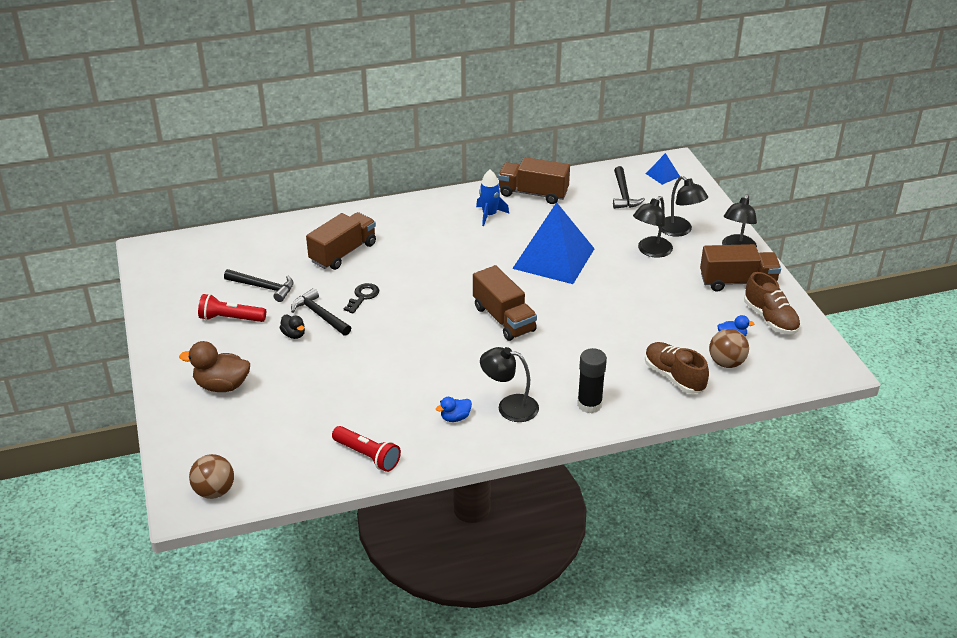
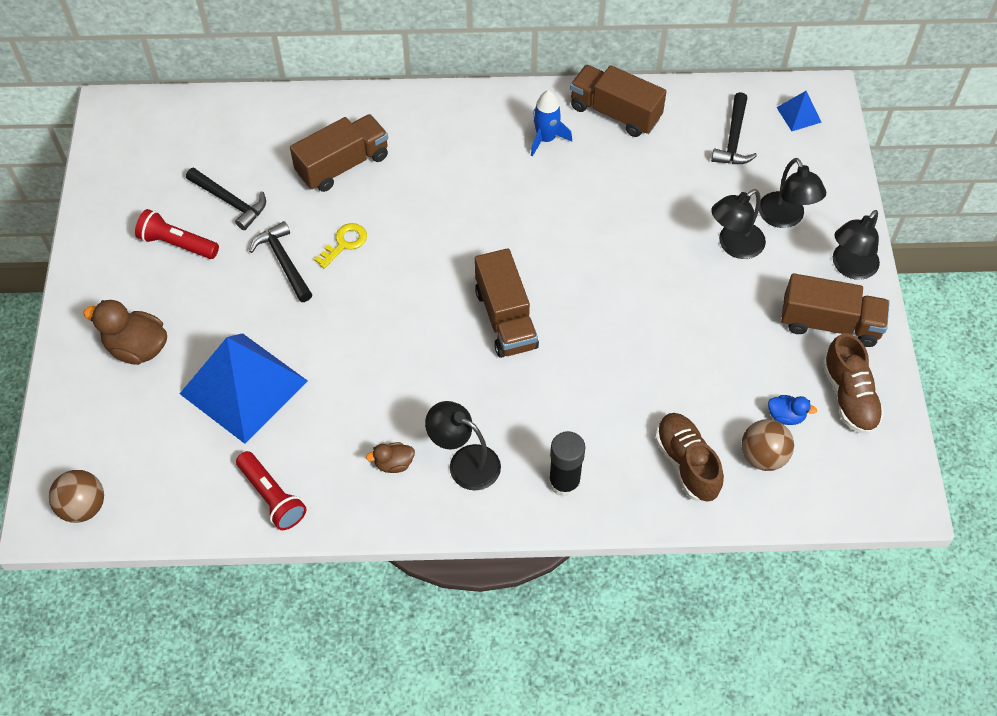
camera: 15 degrees right, 20 degrees up
(294, 334) = (243, 286): black duck -> none
(363, 297) = (344, 243): black key -> yellow key
(455, 418) = (394, 463): blue duck -> brown duck
(553, 258) = (603, 231): blue pyramid -> blue pyramid (243, 387)

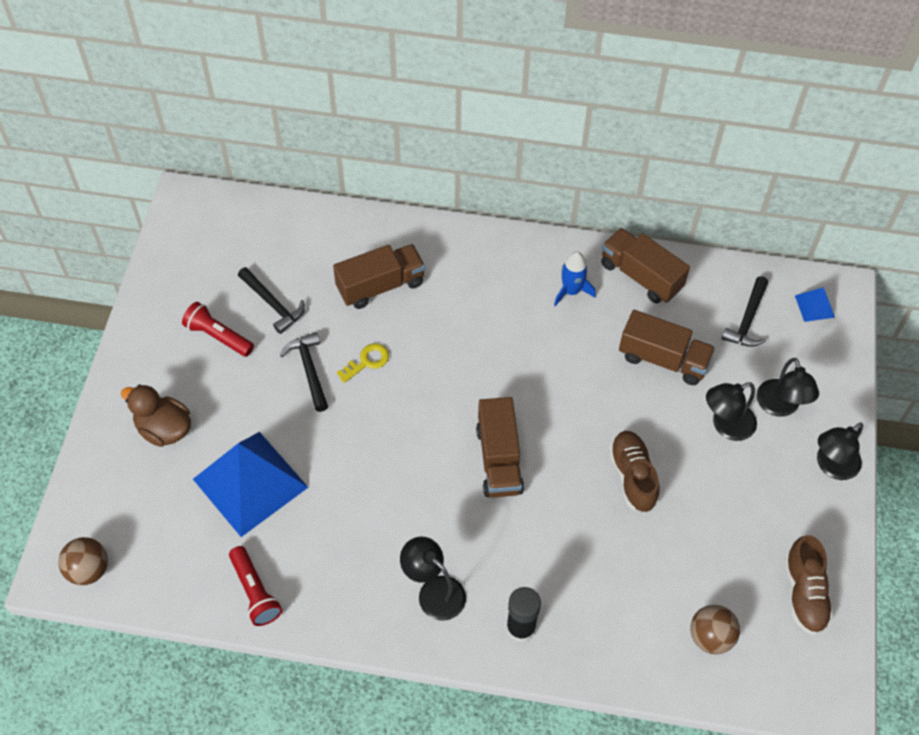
camera: 10 degrees right, 0 degrees up
(394, 463) = (369, 580): brown duck -> none
(686, 463) = (637, 631): brown shoe -> brown shoe (632, 477)
(786, 416) = (740, 602): blue duck -> none
(829, 323) = (801, 518): brown truck -> brown truck (663, 359)

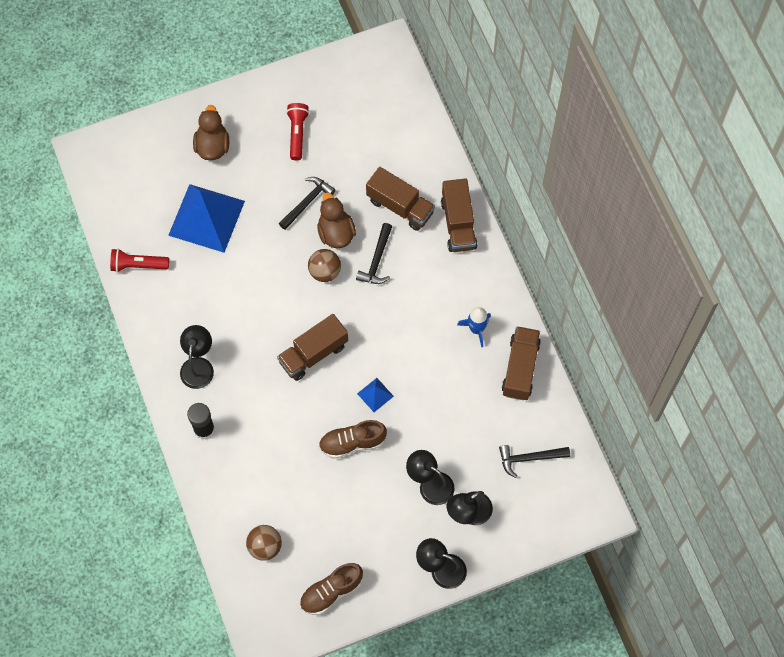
camera: 60 degrees right, 10 degrees up
(89, 570) = (98, 167): brown ball -> brown ball (325, 272)
(255, 592) = (138, 265): red flashlight -> red flashlight turned 60 degrees clockwise
(273, 304) = (342, 150): black hammer -> black hammer (377, 260)
(367, 361) = (336, 233): yellow key -> brown duck
(632, 477) = (352, 443): brown shoe -> brown shoe turned 150 degrees counterclockwise
(663, 359) = (458, 417): brown truck -> brown truck (458, 224)
(814, 306) = (572, 499): blue pyramid -> blue pyramid (375, 395)

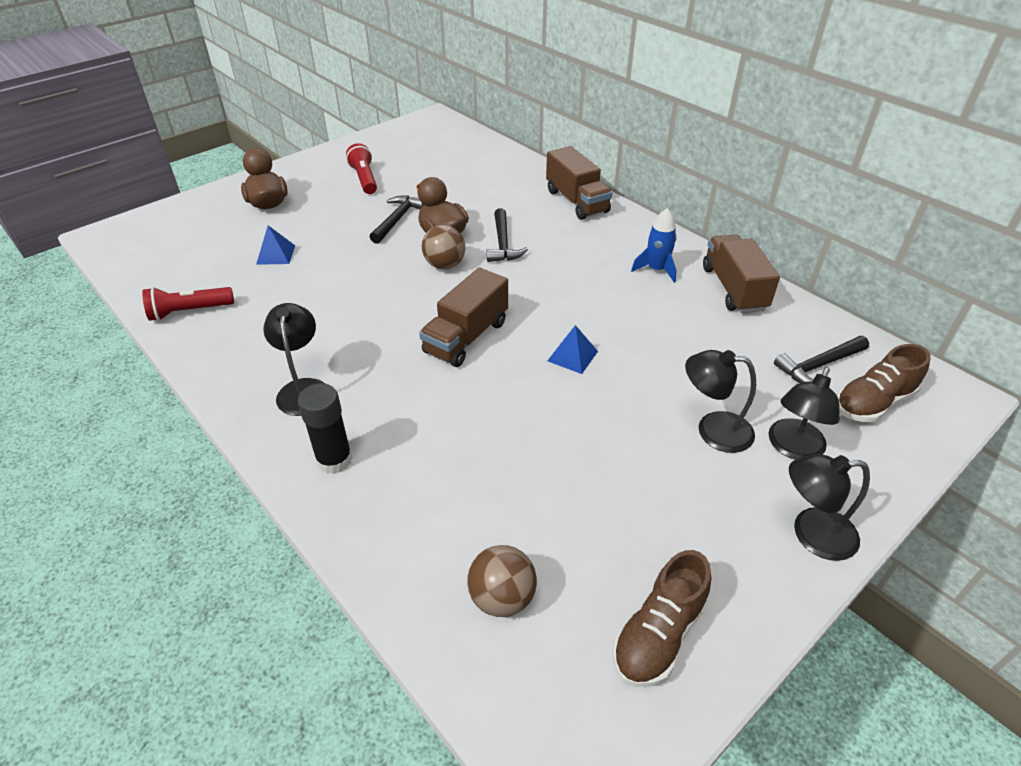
camera: 20 degrees left, 25 degrees down
(206, 218) = (276, 254): blue pyramid -> blue pyramid, size x0.42
(352, 443) = (571, 414): brown shoe -> brown shoe (873, 403)
(400, 206) = (505, 202): brown truck -> none

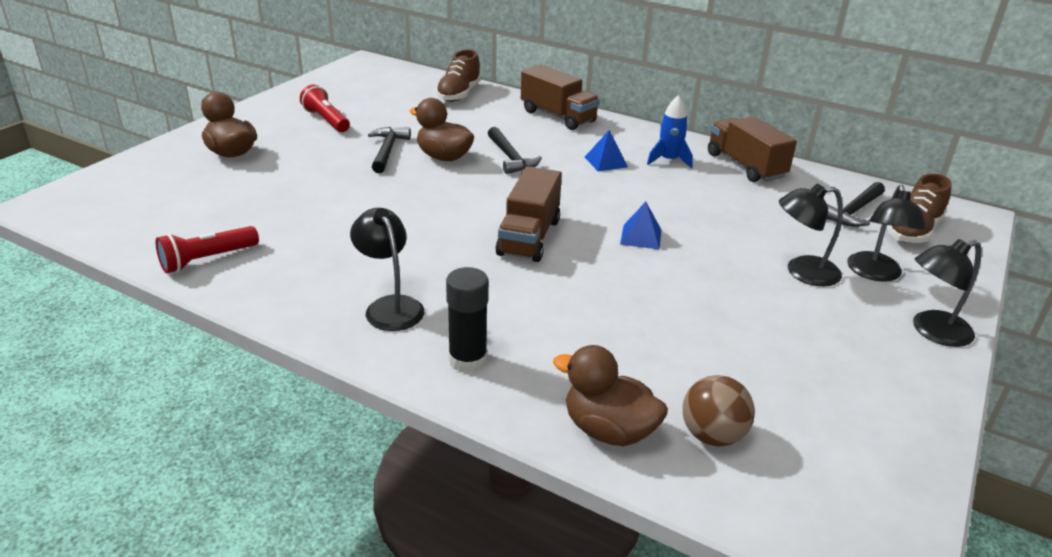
camera: 20 degrees left, 10 degrees down
(276, 254) = (273, 196): blue pyramid -> blue pyramid (606, 162)
(410, 566) = (608, 430): none -> brown duck
(445, 265) = (464, 182): brown ball -> none
(658, 634) = (865, 431): brown shoe -> brown shoe (459, 94)

